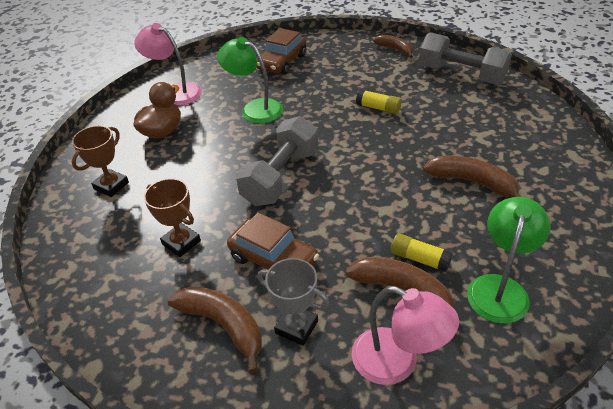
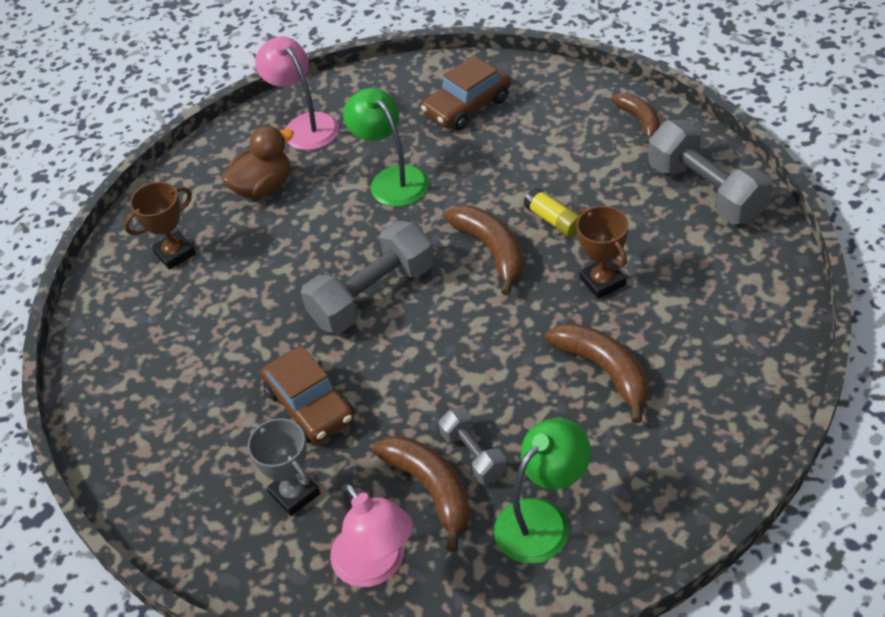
camera: 25 degrees right, 5 degrees up
(181, 242) = (221, 353): brown trophy -> brown trophy (602, 281)
(223, 325) = (222, 468): brown banana -> brown banana (492, 251)
(420, 259) = (473, 455): yellow glue stick -> grey dumbbell

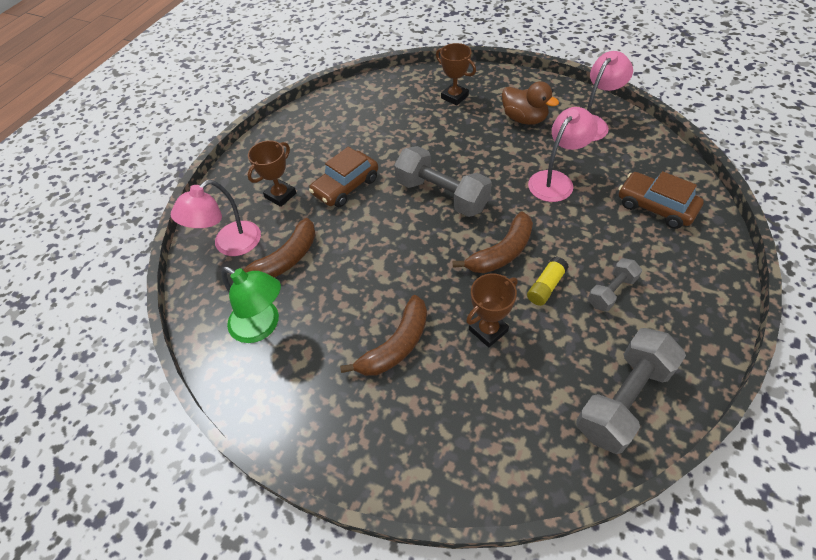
camera: 75 degrees right, 5 degrees up
(295, 493) = (280, 195): grey trophy -> brown trophy
(392, 179) = (556, 180): green lamp -> pink lamp
(473, 455) = (313, 277): grey dumbbell -> grey dumbbell (611, 291)
(640, 121) = (696, 332): brown banana -> none

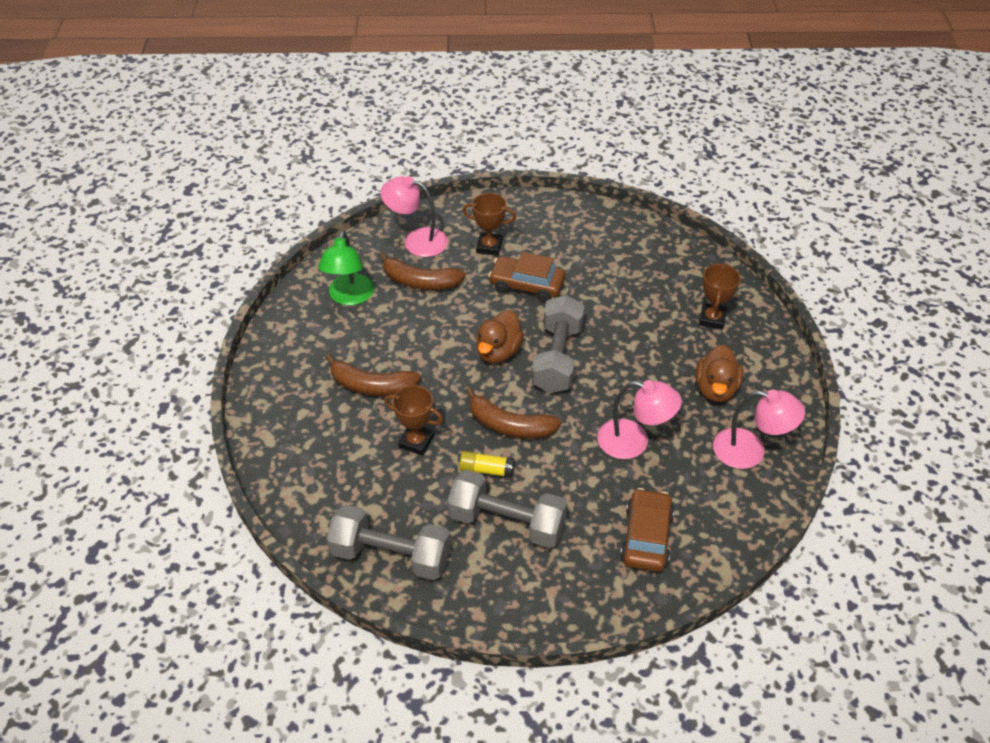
camera: 60 degrees right, 5 degrees down
(411, 231) = (498, 351): none -> brown duck
(611, 291) = (507, 522): grey dumbbell -> grey dumbbell, size x1.83

